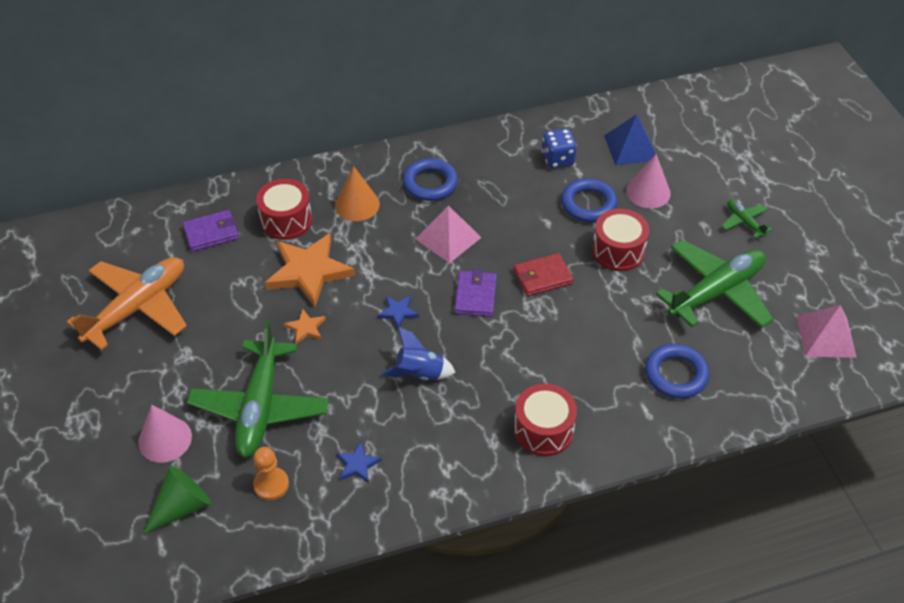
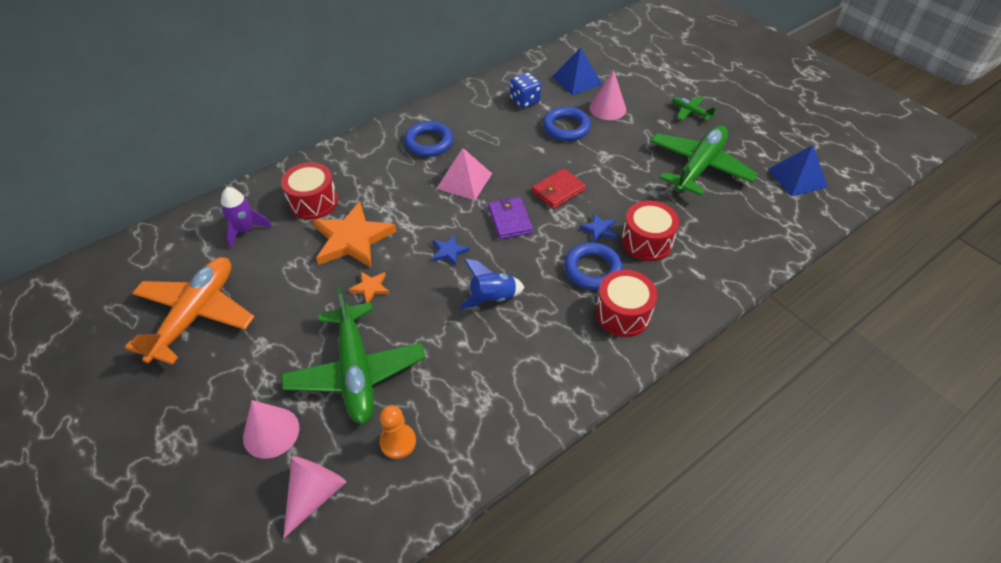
camera: 20 degrees left, 0 degrees up
(182, 506) = (315, 494): green cone -> pink cone
(211, 233) = (245, 230): purple wallet -> purple rocket
(357, 204) = (372, 174): orange cone -> none
(357, 464) = (473, 396): blue star -> blue star (599, 229)
(618, 251) = (607, 156): red drum -> red drum (646, 241)
(676, 374) = (704, 237): blue ring -> blue ring (592, 269)
(826, 336) = (797, 178): pink pyramid -> blue pyramid

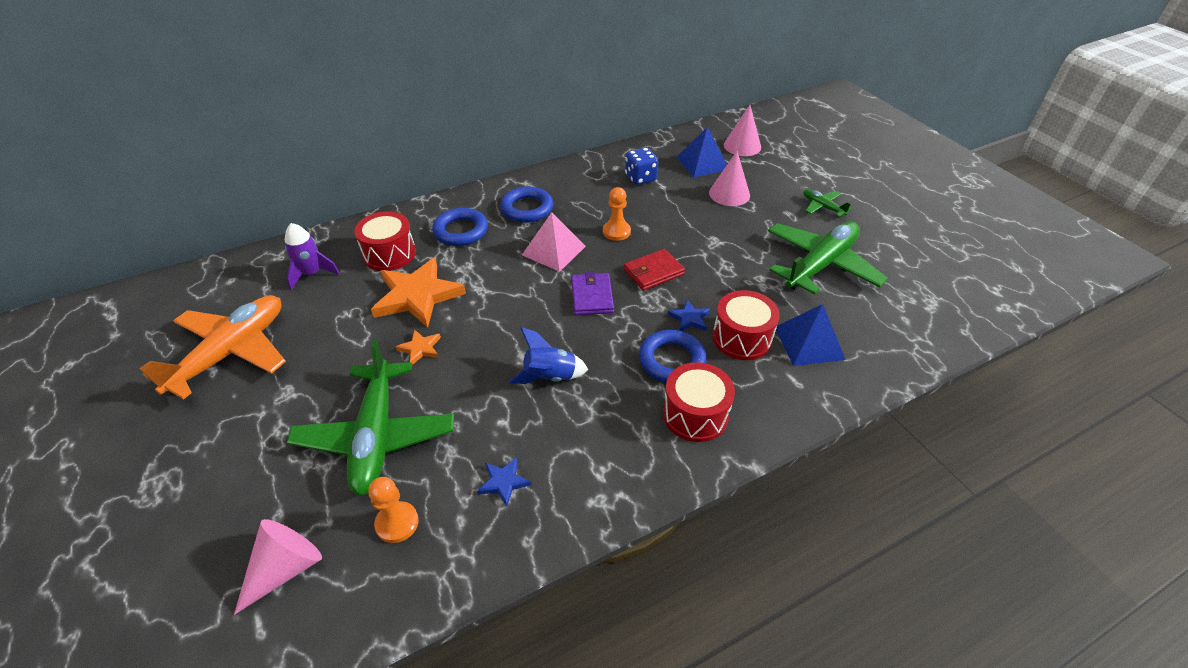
camera: 10 degrees right, 5 degrees down
(271, 432) = (263, 489): pink cone -> pink cone (742, 146)
(449, 251) = (516, 321): blue star -> blue star (503, 482)
(516, 156) = (616, 231): none -> orange pawn
(566, 127) = (678, 209): blue ring -> blue ring (461, 231)
(797, 178) = (937, 289): blue pyramid -> blue pyramid (809, 343)

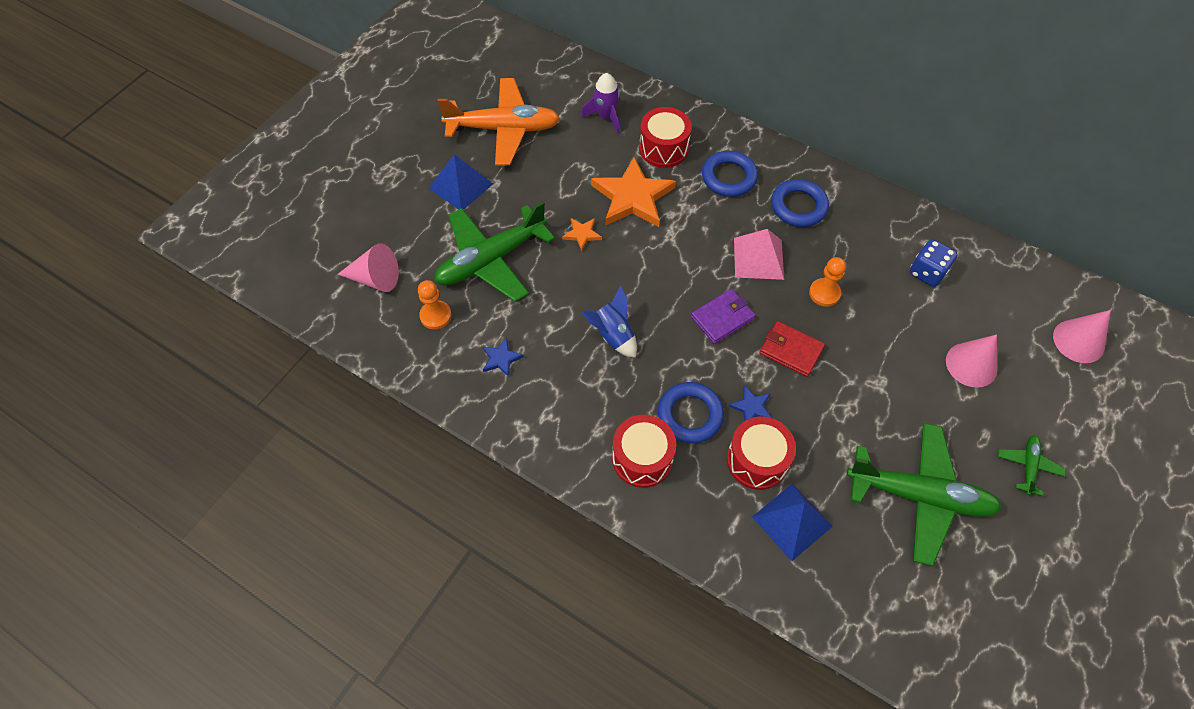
camera: 60 degrees right, 15 degrees up
(702, 163) = (1006, 316): blue pyramid -> blue pyramid (460, 186)

